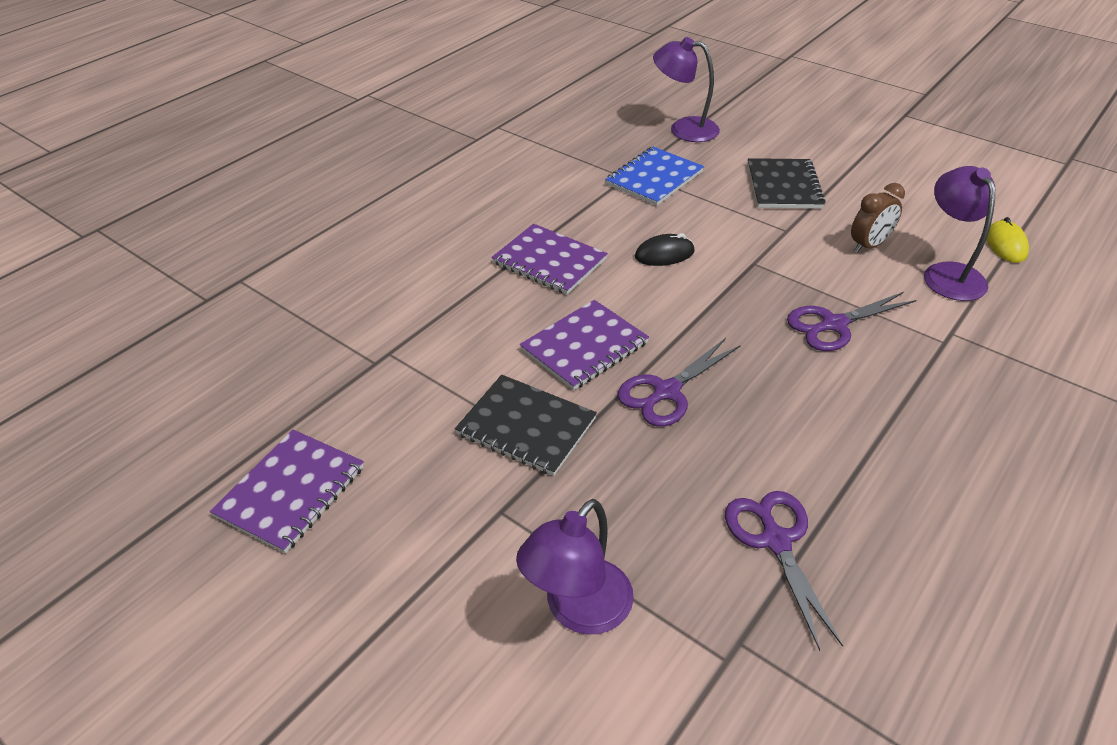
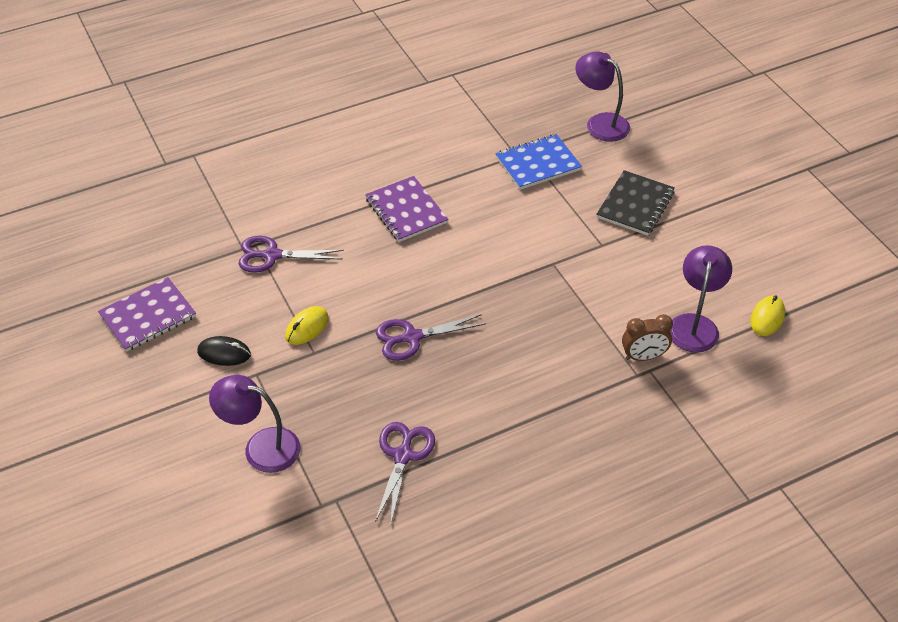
camera: 25 degrees right, 5 degrees up
(526, 427) = (307, 327): black notebook -> yellow mouse
(578, 610) = (261, 447): purple lamp -> purple lamp turned 45 degrees clockwise
(584, 347) = (382, 286): purple notebook -> none
(664, 254) = (492, 233): black mouse -> black mouse (224, 353)
(833, 324) = (568, 332): purple scissors -> purple scissors (272, 255)
(869, 245) = (655, 280): brown clock -> brown clock (643, 357)

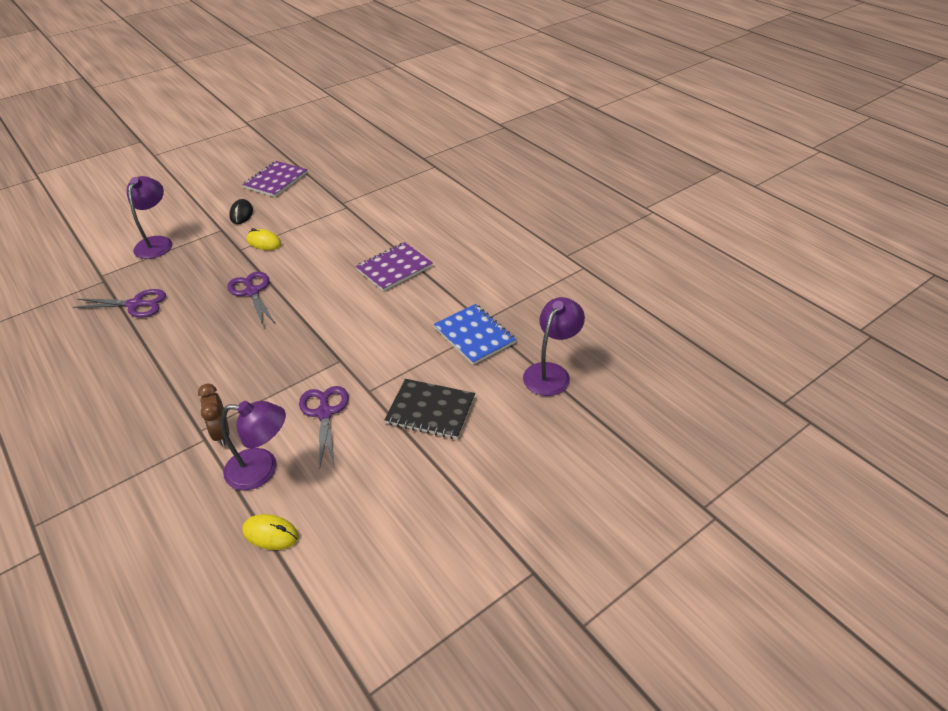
camera: 80 degrees right, 5 degrees down
(148, 316) = (276, 180): purple notebook -> purple notebook turned 75 degrees clockwise
(272, 255) = (336, 215): purple scissors -> purple scissors (325, 413)

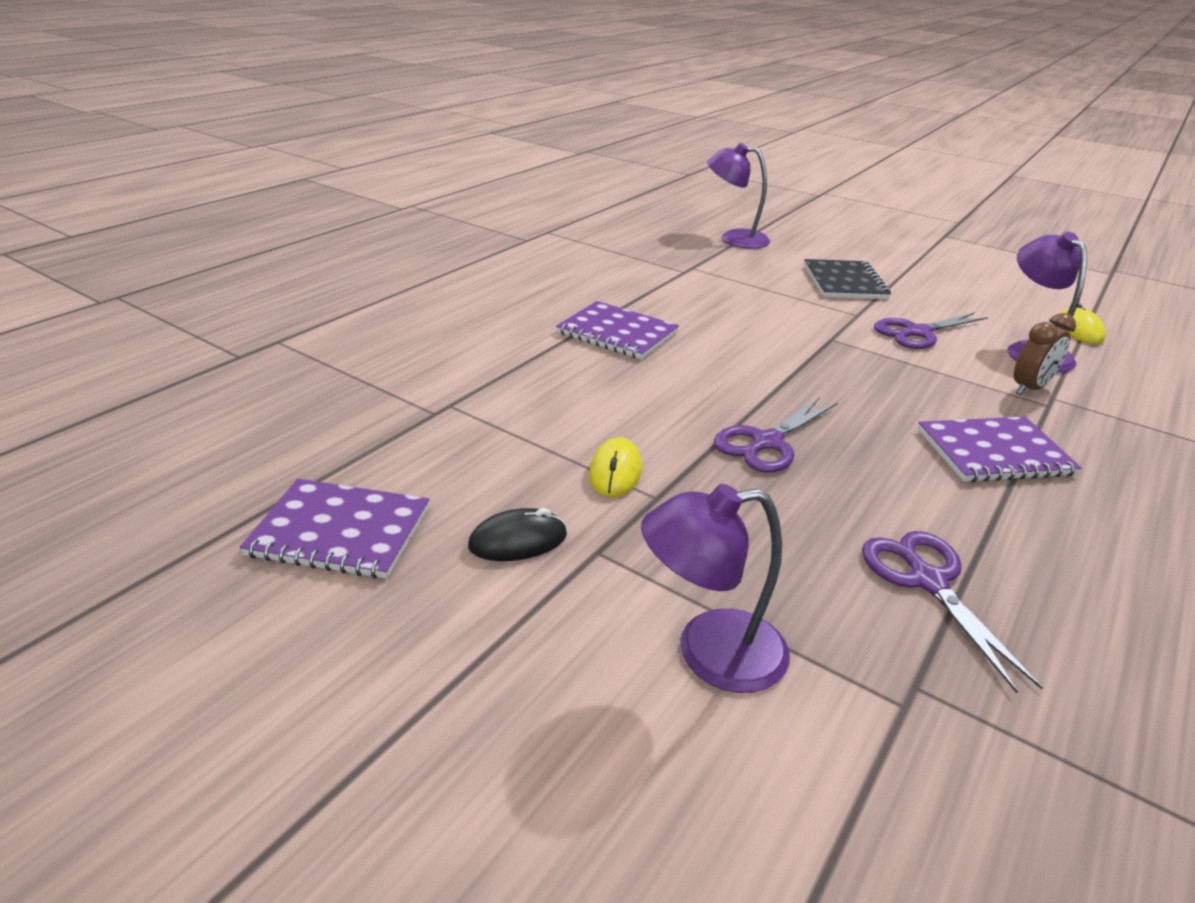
camera: 110 degrees left, 10 degrees down
(182, 373) = (994, 452): none -> purple notebook
(474, 335) = (713, 273): blue notebook -> none

